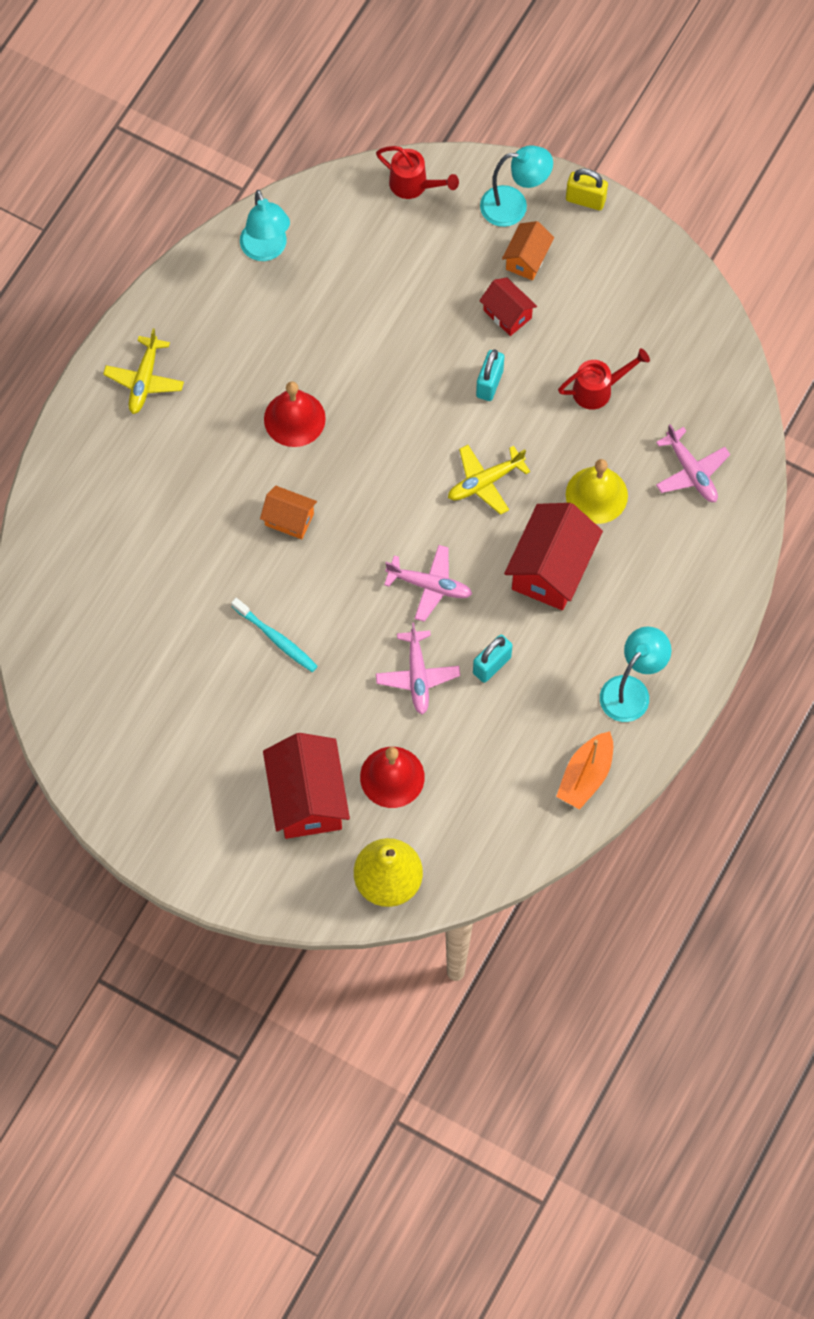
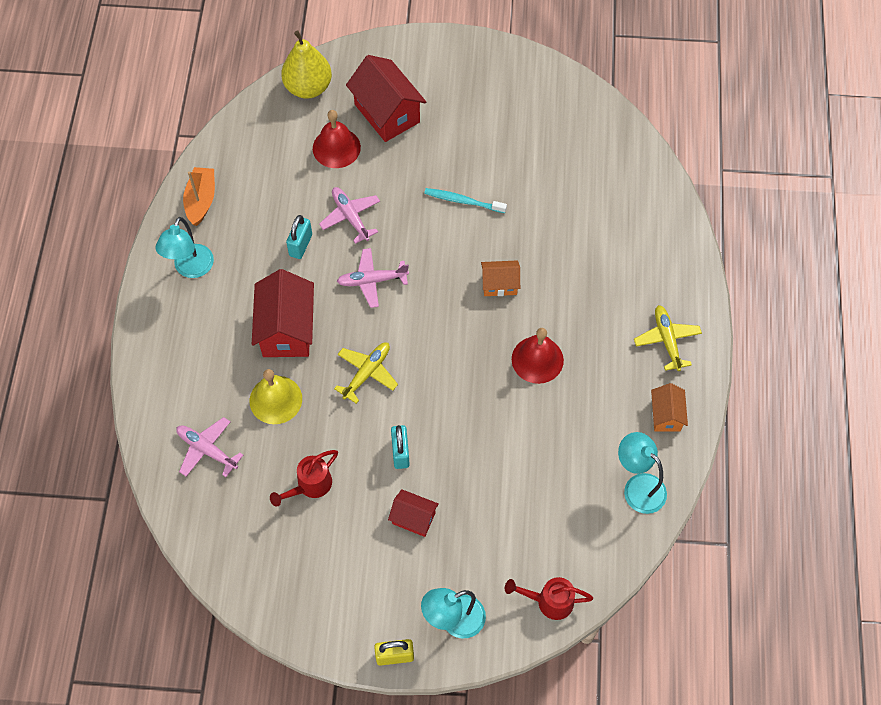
camera: 155 degrees right, 5 degrees down
(527, 259) = (420, 575): orange house -> orange house (666, 415)

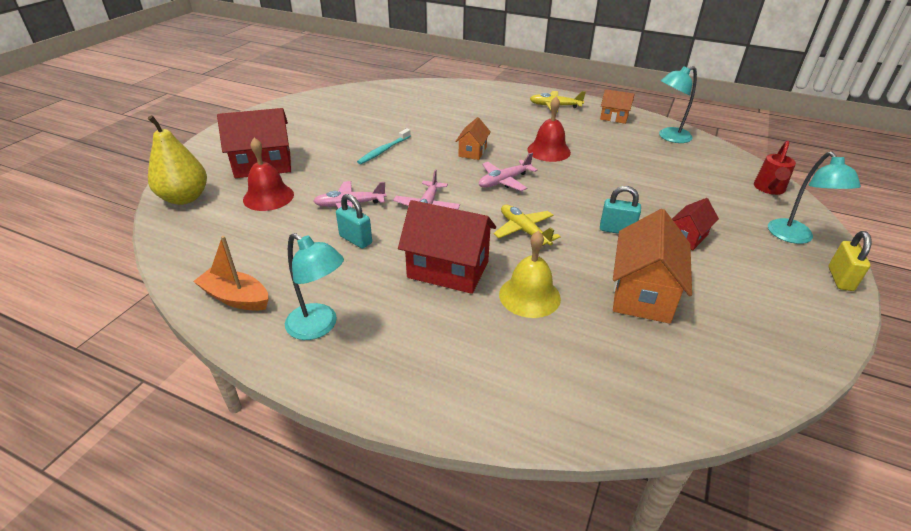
camera: 70 degrees left, 25 degrees down
(207, 450) = (577, 368): pink plane -> pink plane (504, 181)
(310, 486) = (642, 293): red watering can -> orange house

